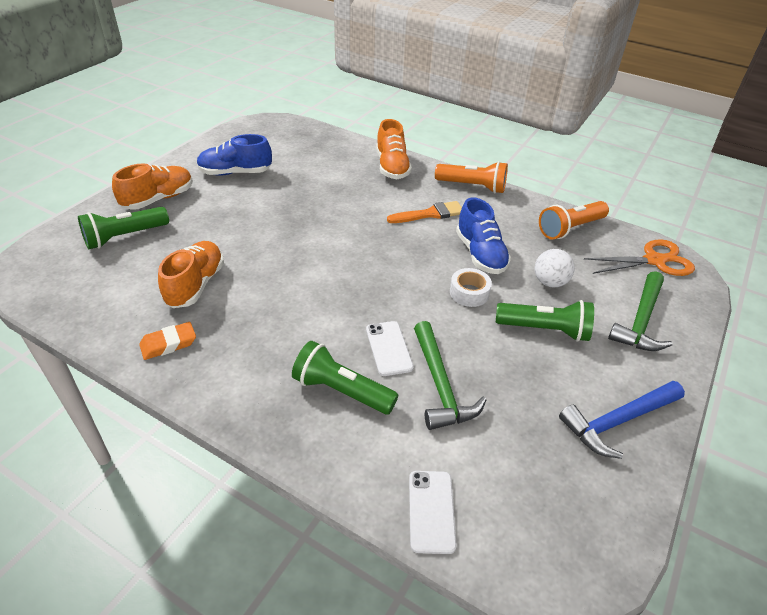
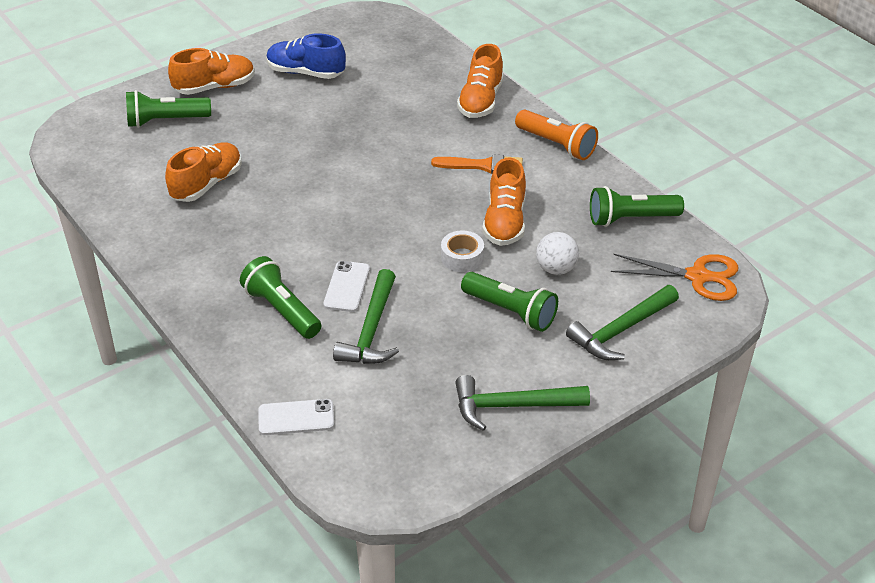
camera: 25 degrees right, 0 degrees up
(168, 344) = (159, 231): orange eraser -> none
(431, 511) = (296, 418): white phone -> white phone turned 60 degrees clockwise
(480, 254) = (505, 222): blue shoe -> orange shoe
(570, 228) = (631, 219): orange flashlight -> green flashlight
(618, 421) = (512, 406): blue hammer -> green hammer

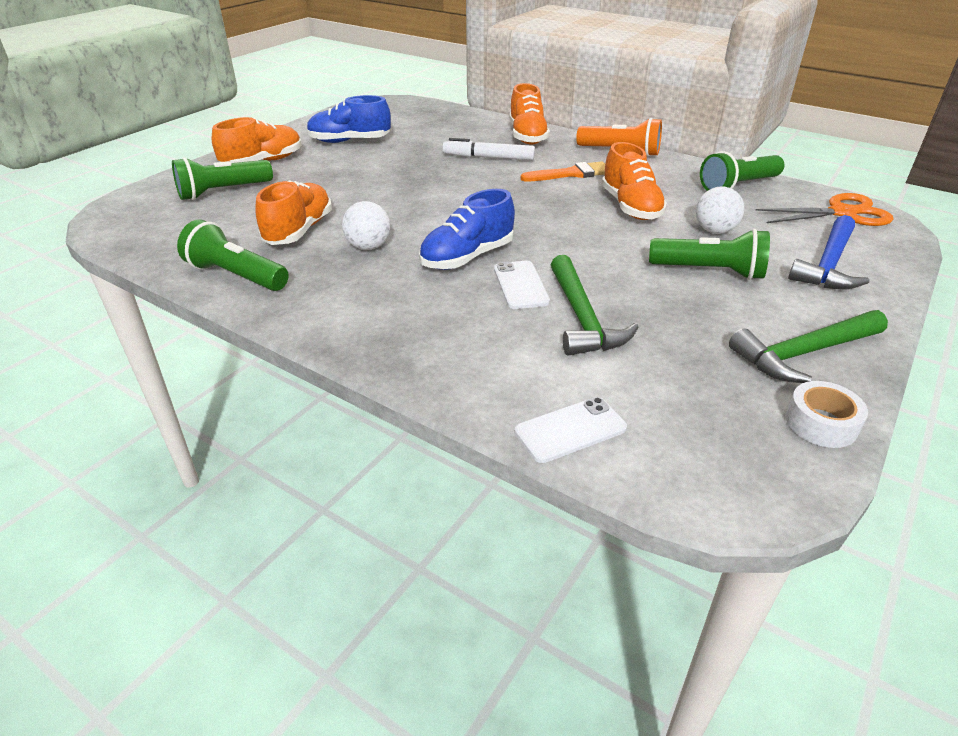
camera: 20 degrees left, 5 degrees down
(252, 216) = (368, 247): none -> white ball
(281, 310) = (463, 321): green flashlight -> green flashlight (236, 276)
(324, 247) = (467, 257): none -> blue shoe
(421, 125) = (488, 157): none -> white marker
(462, 257) = (617, 239): white tape -> white tape (821, 423)
(621, 330) = (828, 264): green hammer -> blue hammer

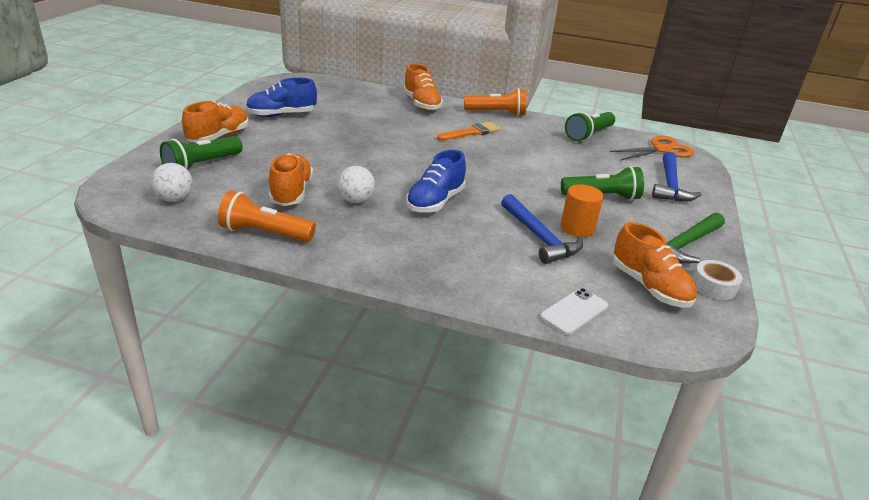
camera: 20 degrees left, 5 degrees down
(236, 276) = (265, 233): green flashlight -> orange flashlight
(488, 157) = (403, 123): white marker -> none
(520, 285) = (485, 219): white phone -> none
(582, 317) = (539, 237): green hammer -> blue hammer
(630, 207) = (527, 155): orange shoe -> orange shoe (649, 287)
(646, 311) = (577, 228): none -> orange cylinder
(714, 231) = (590, 168): white ball -> white ball (175, 199)

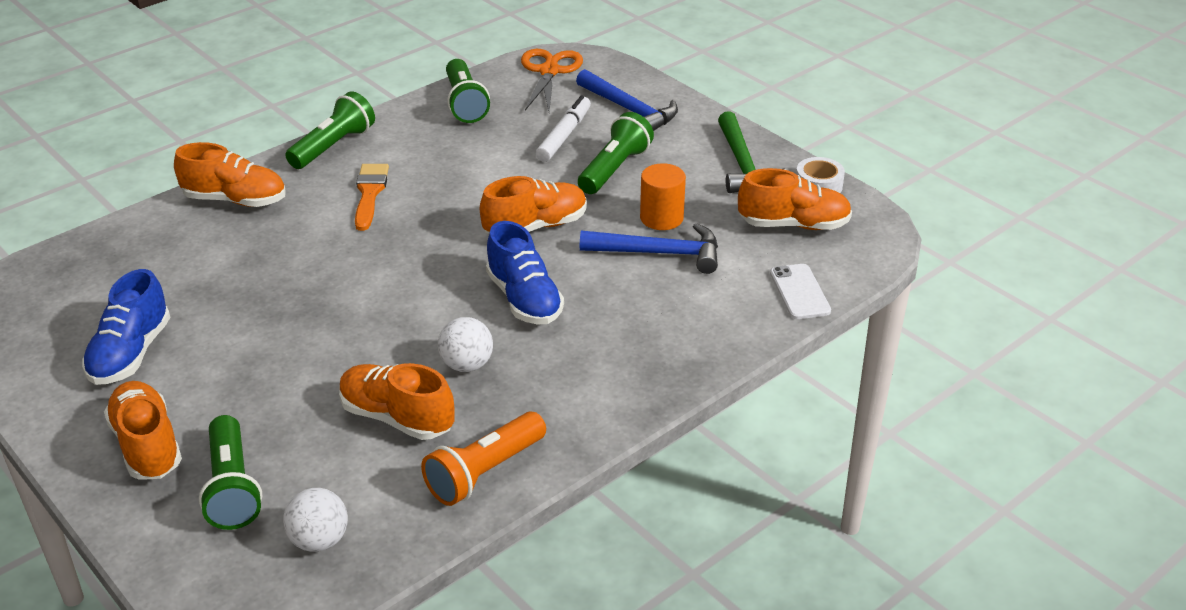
camera: 55 degrees left, 5 degrees up
(497, 113) = (333, 146): orange flashlight -> green flashlight
(508, 187) = (536, 226): none -> orange shoe
(608, 171) = (564, 136): none -> white marker

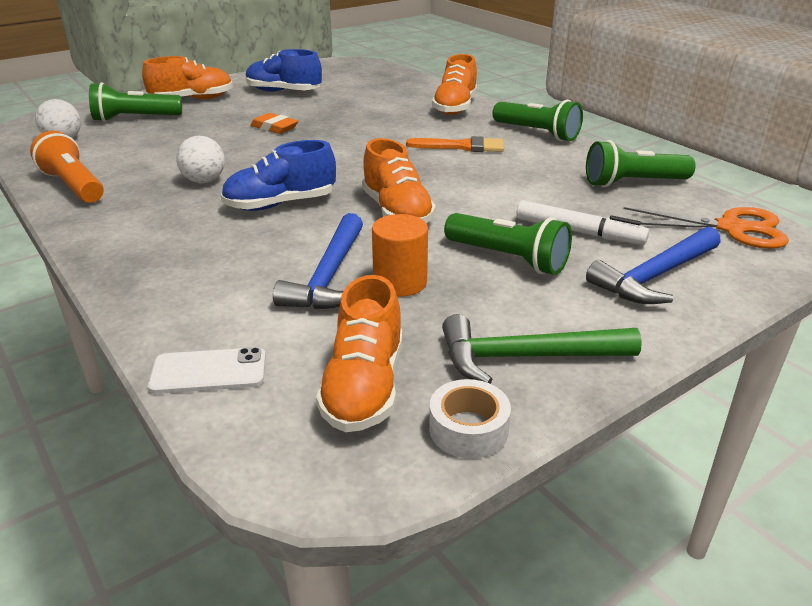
camera: 95 degrees right, 5 degrees down
(291, 338) = (274, 127): none -> orange eraser
(397, 417) = (161, 158): orange shoe -> none

